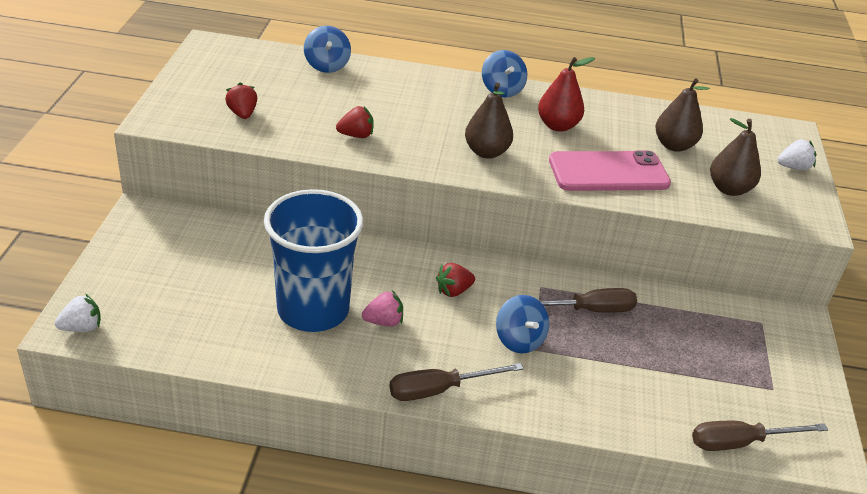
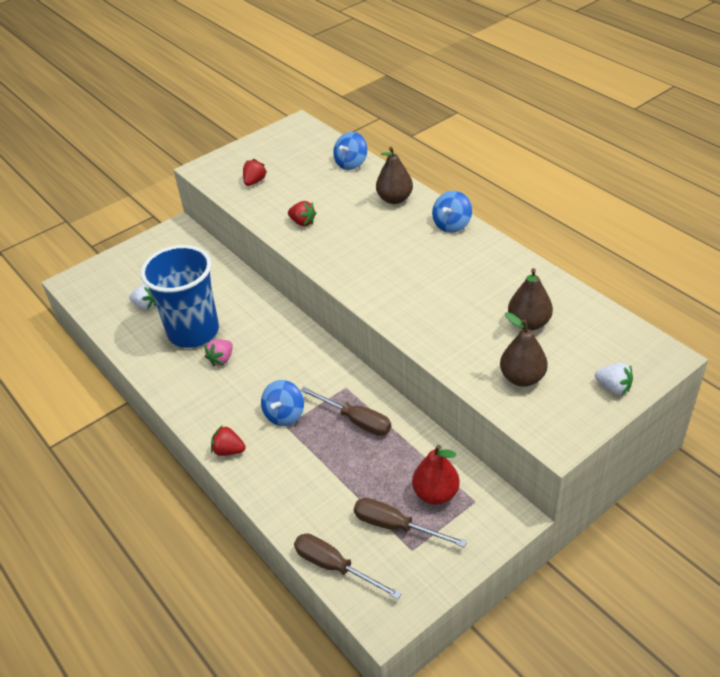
camera: 50 degrees right, 5 degrees up
(82, 327) = (77, 284): white strawberry -> white strawberry (146, 305)
(384, 322) = (221, 359): pink strawberry -> pink strawberry turned 90 degrees clockwise
(439, 390) = (199, 418): brown screwdriver -> brown screwdriver (395, 526)
(453, 291) = (286, 361): red strawberry -> red strawberry (228, 450)
(486, 152) = (372, 268): brown pear -> brown pear (394, 199)
(557, 126) = (454, 269): red pear -> red pear (435, 493)
(608, 172) = (441, 321): pink phone -> none

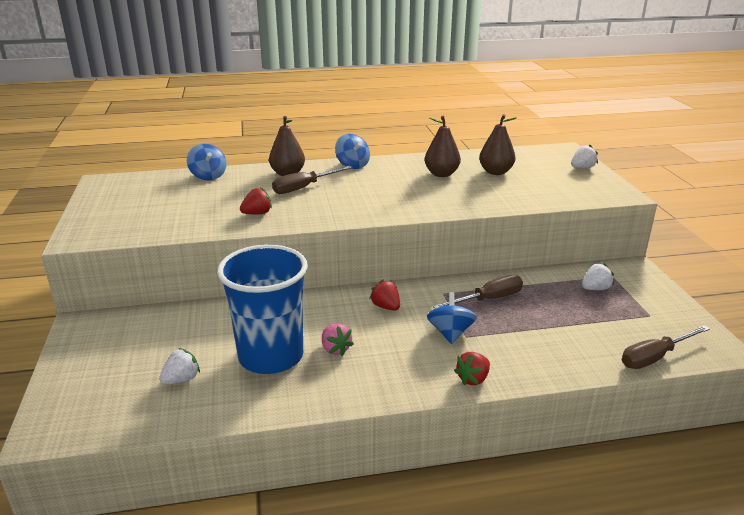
camera: 65 degrees left, 15 degrees down
(254, 181) = (153, 219): red strawberry -> red strawberry (386, 307)
(284, 414) = (450, 333): blue spinning top -> blue spinning top turned 135 degrees counterclockwise
(395, 526) = (621, 315): brown screwdriver -> brown screwdriver (304, 187)
(435, 493) = (595, 288): red pear -> white strawberry
(522, 378) = (551, 188): brown pear -> brown pear (441, 174)

